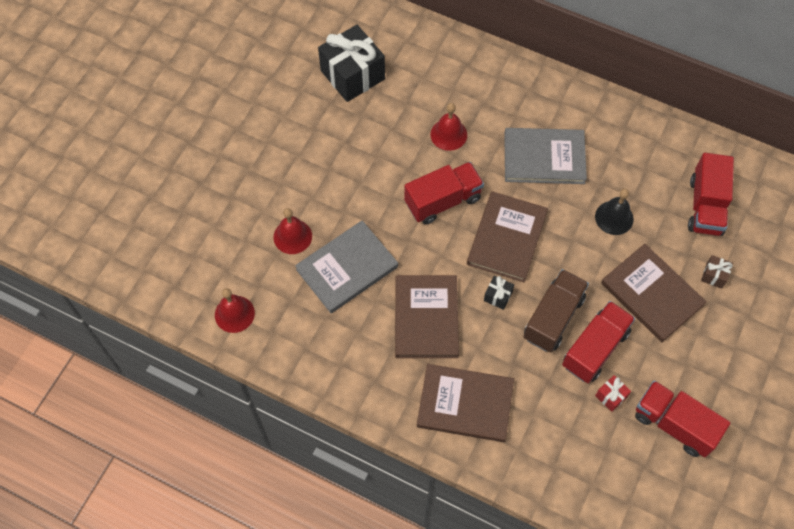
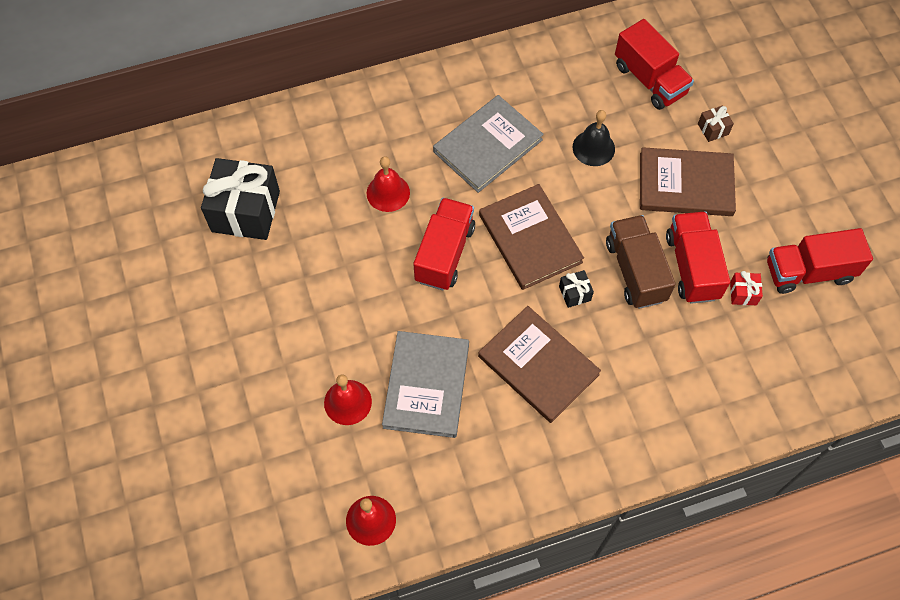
camera: 45 degrees left, 0 degrees up
(465, 404) = (646, 407): brown book -> none

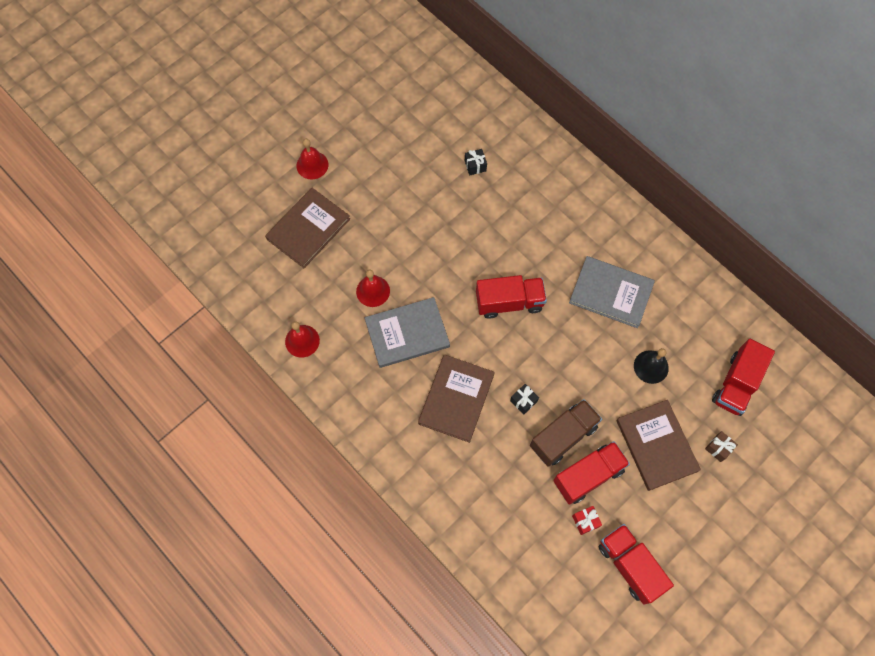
camera: 65 degrees right, 5 degrees up
(245, 211) = (475, 166): black gift -> black gift, size x0.42
(388, 193) = (536, 245): red bell -> red bell (312, 165)
(530, 239) = (551, 353): brown book -> brown book (308, 229)

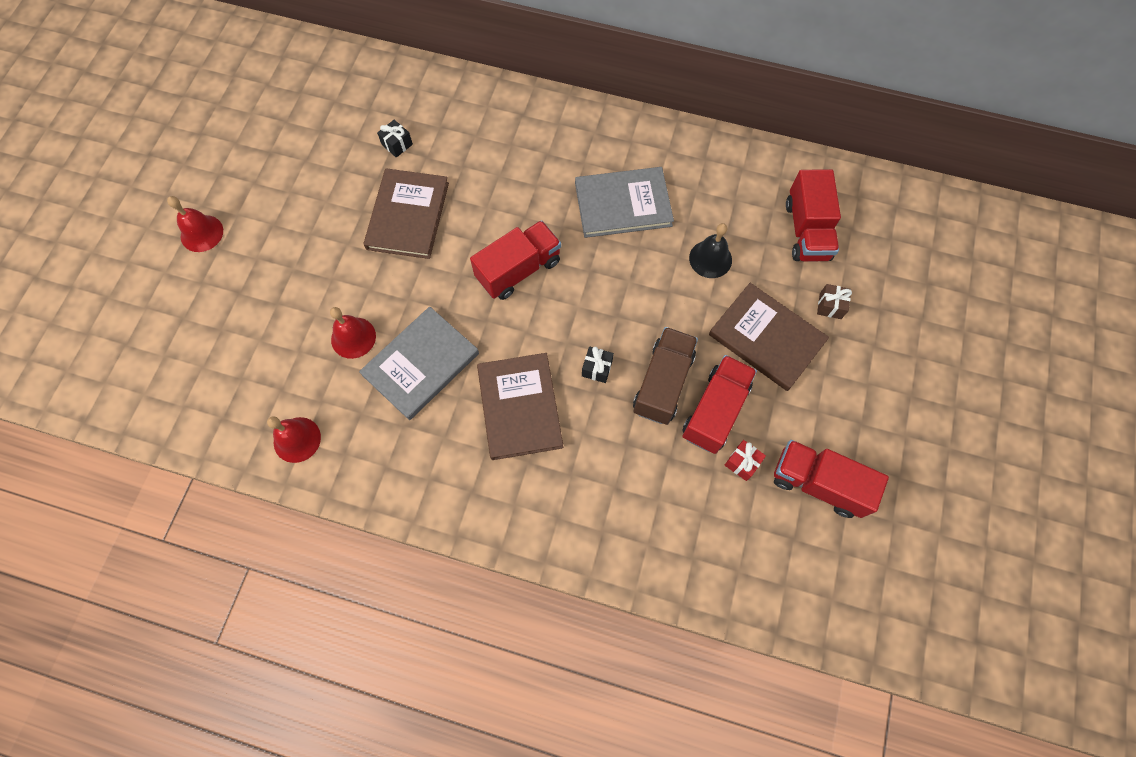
camera: 30 degrees left, 0 degrees up
(308, 229) = (235, 307): brown book -> brown book (408, 216)

